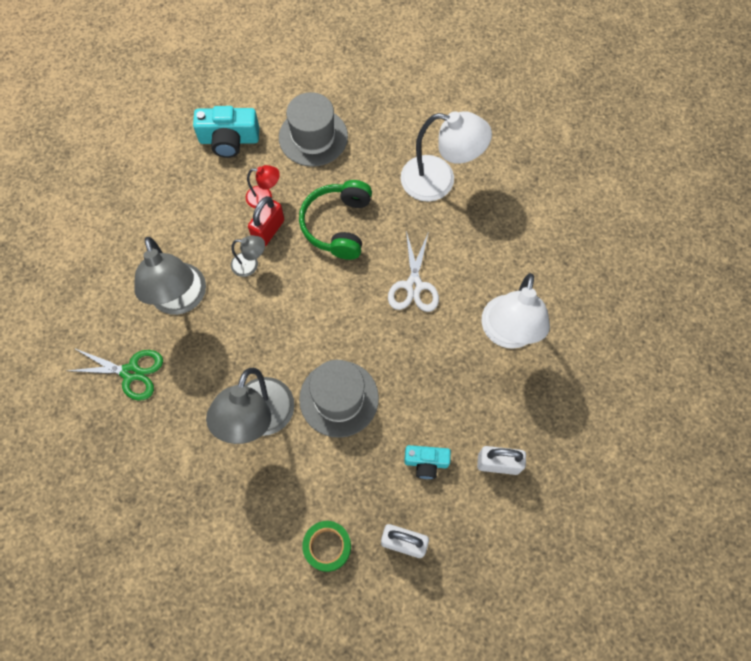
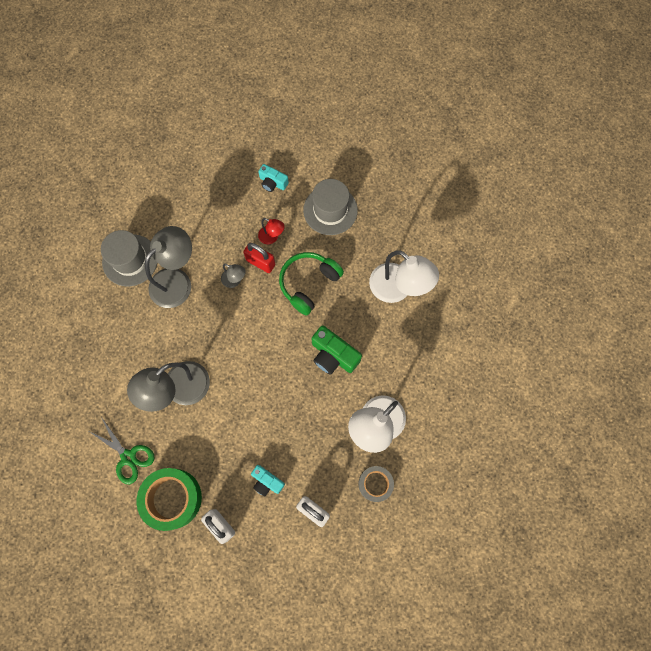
camera: 30 degrees right, 5 degrees up
(130, 372) = (119, 312): green scissors -> green scissors (128, 457)
(181, 300) = (177, 281): grey lamp -> grey lamp turned 150 degrees counterclockwise
(229, 140) = (273, 183): turquoise camera -> turquoise camera, size x0.62
(268, 230) = (260, 262): red padlock -> red padlock turned 60 degrees clockwise
(327, 547) = (172, 498): green tape -> green tape, size x1.70
(339, 398) = (237, 405): grey hat -> grey hat (130, 260)
(414, 286) = (333, 355): white scissors -> green camera
(547, 395) = (375, 484): none -> grey tape

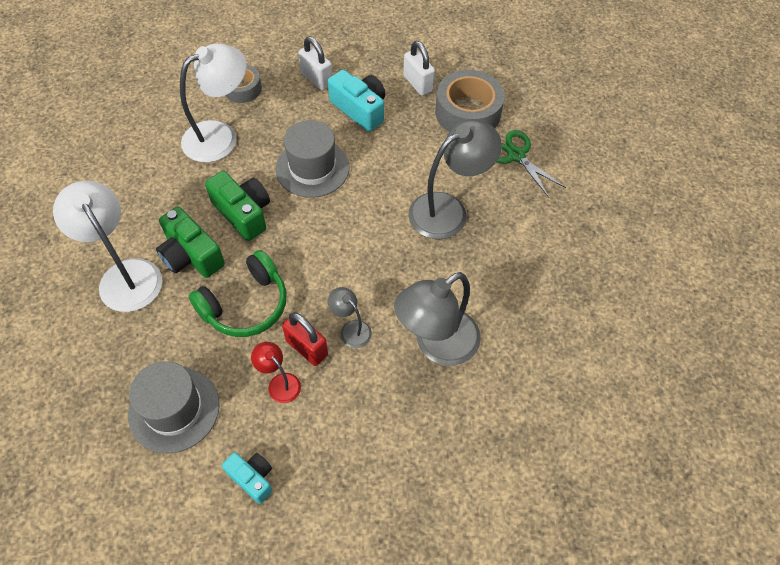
camera: 170 degrees left, 15 degrees down
(130, 260) = (506, 390): grey hat -> grey hat (312, 168)
(172, 498) = (468, 112): green tape -> grey tape
(267, 481) = (360, 109): turquoise camera -> turquoise camera, size x1.60
(358, 313) = (191, 255): none -> green camera

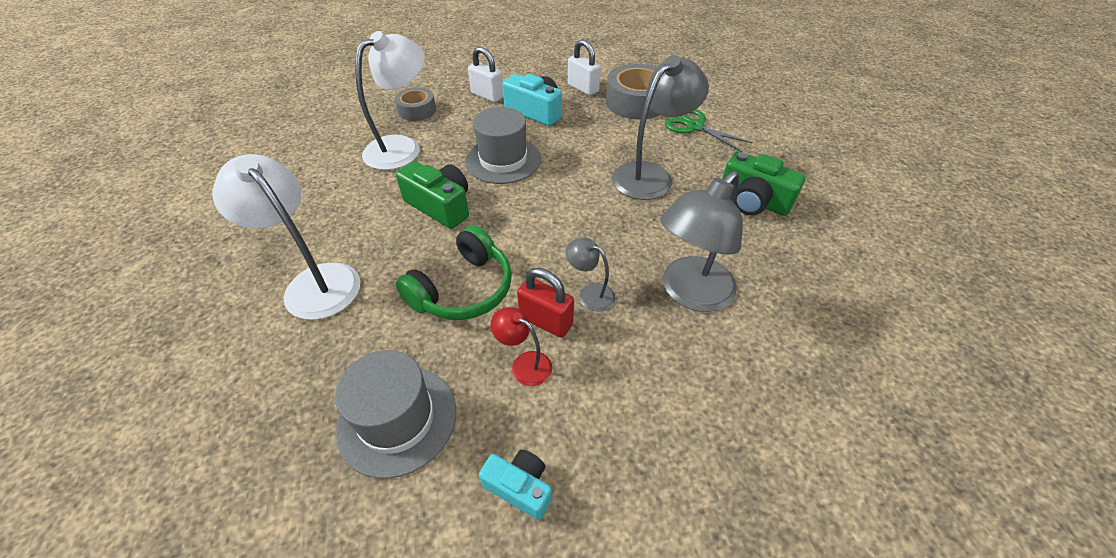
camera: 10 degrees left, 10 degrees down
(191, 255) = (390, 251): green camera -> green camera (753, 201)

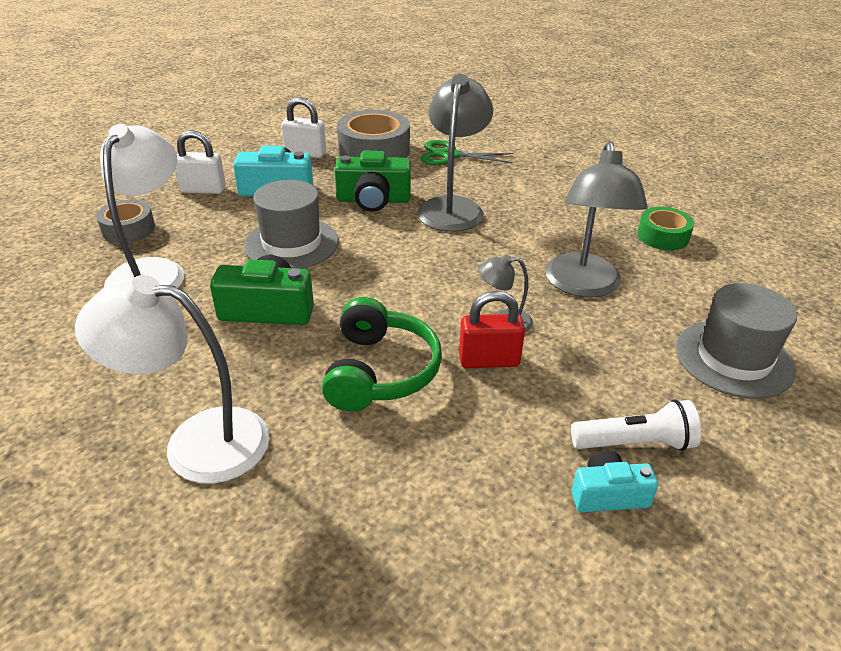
camera: 35 degrees left, 10 degrees down
(397, 419) = (441, 509): grey hat -> grey hat (733, 358)
(524, 364) = (508, 403): red lamp -> none
(587, 458) = (635, 443): none -> white flashlight
(753, 201) = (558, 198): green camera -> green camera (373, 200)
(819, 279) = (662, 236): none -> green tape

